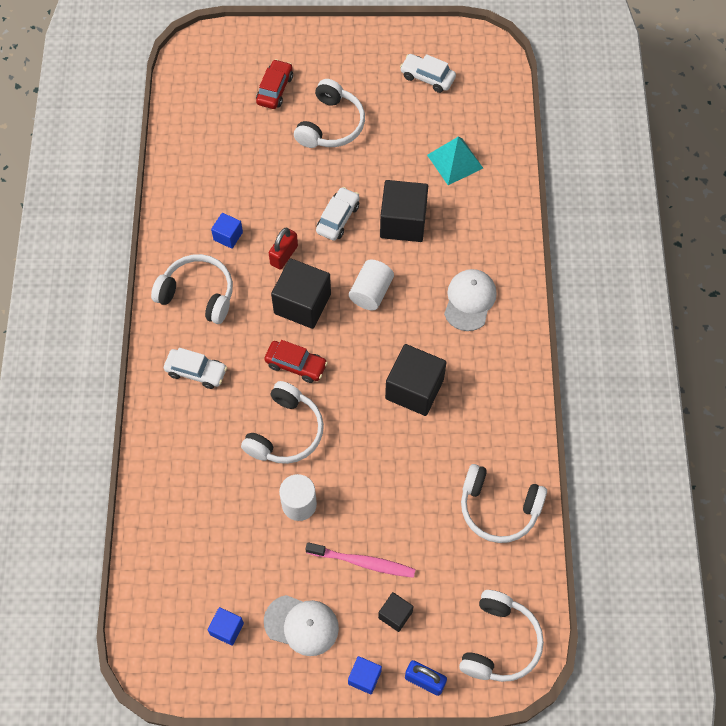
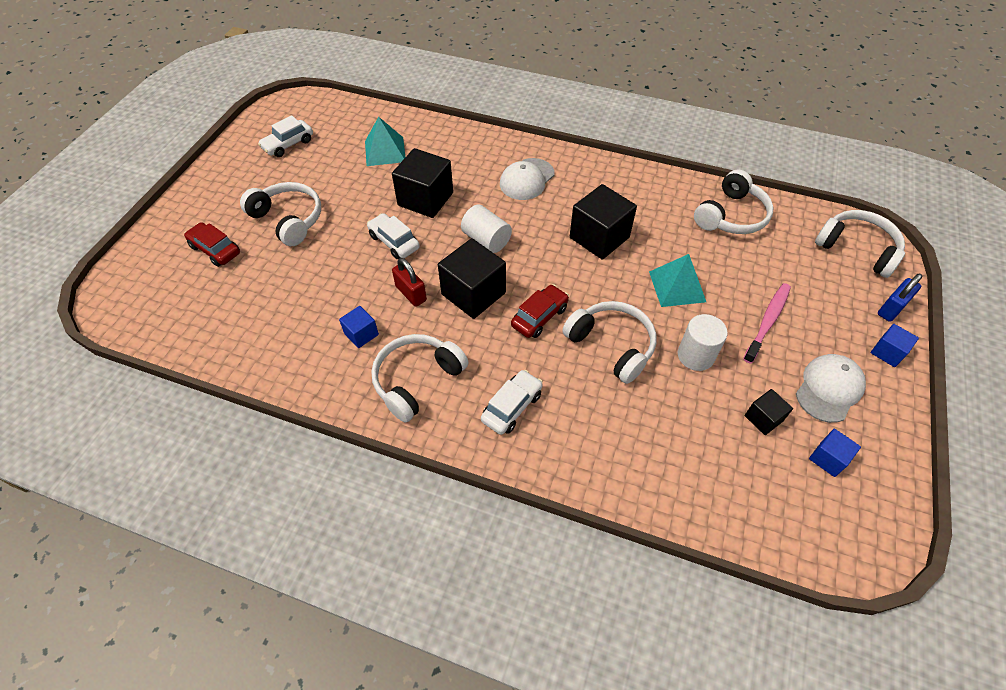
camera: 70 degrees left, 10 degrees down
(377, 473) = (677, 286): none -> turquoise pyramid
(395, 615) = (824, 312): black cube -> black cube (763, 418)
(469, 300) = (527, 179): white cap -> white cap turned 90 degrees counterclockwise

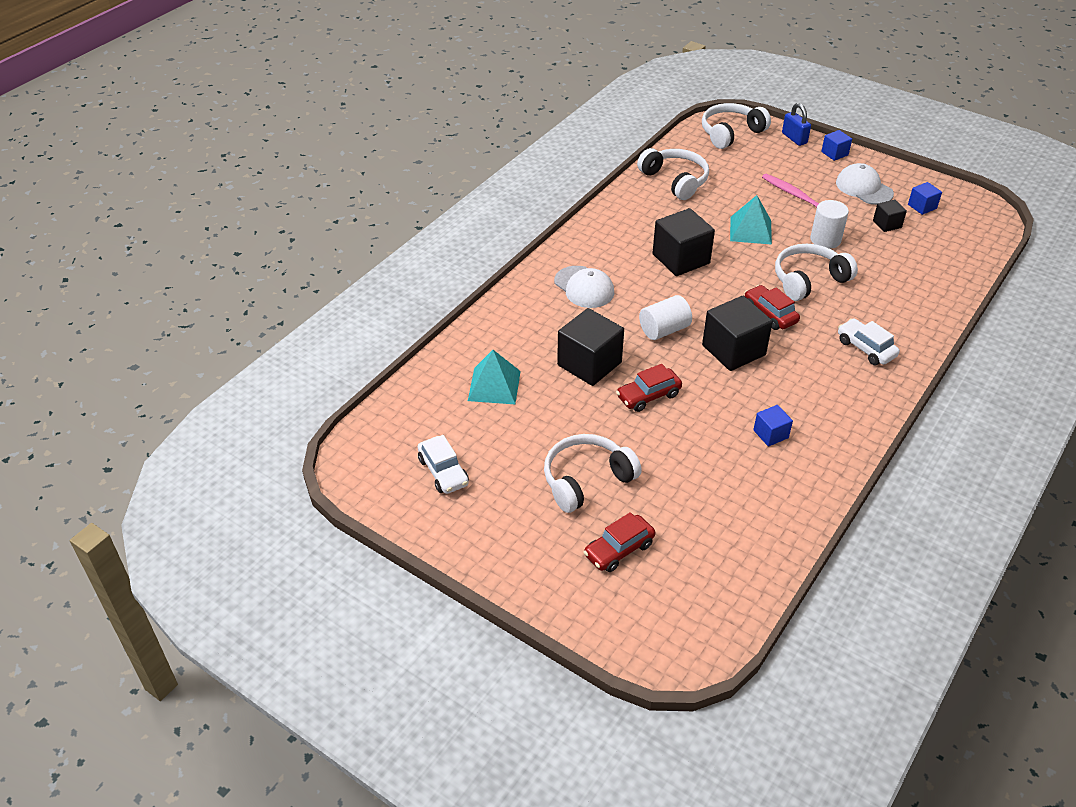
camera: 75 degrees left, 10 degrees down
(394, 242) = (648, 396): white car -> red car
(411, 293) = (724, 392): red padlock -> none
(417, 380) = (831, 402): white headphones -> none

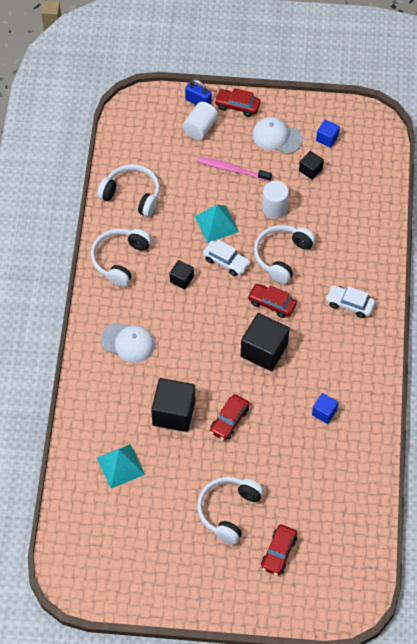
camera: 30 degrees left, 15 degrees up
(443, 472) = (133, 554): white car -> white car (226, 262)
(664, 330) = (207, 355): white cylinder -> white cylinder (200, 128)
(681, 259) = (181, 279): black cube -> black cube, size x0.52
(730, 133) = (145, 118): white headphones -> white headphones (120, 259)
(834, 153) = (237, 106): blue cube -> red car

